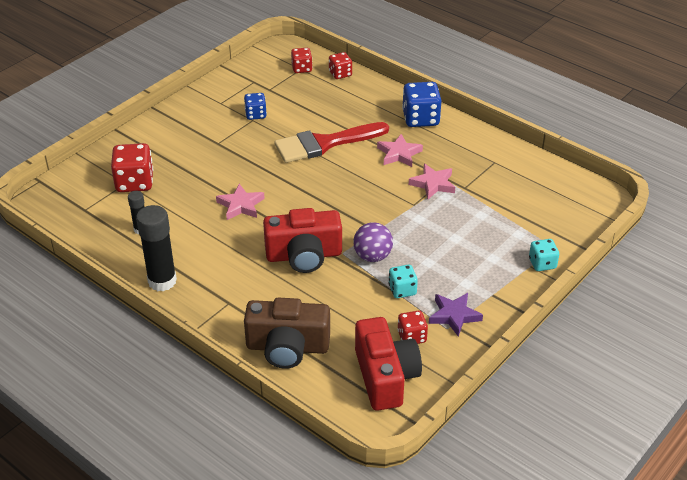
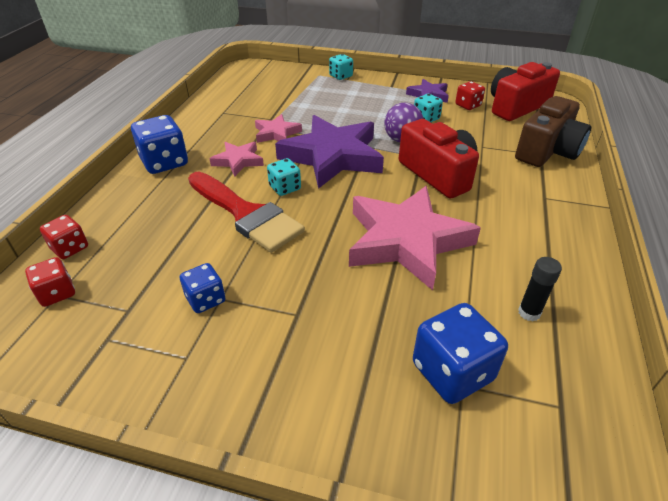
camera: 115 degrees left, 0 degrees up
(134, 182) = (452, 372): red dice -> blue dice
(162, 281) = (577, 253): black glue stick -> none
(241, 205) = (406, 241): pink star -> pink star, size x2.06
(287, 347) = (547, 151): brown camera -> brown camera turned 60 degrees clockwise
(344, 168) = (285, 188): none -> turquoise dice
(372, 205) = (332, 156): none -> purple star

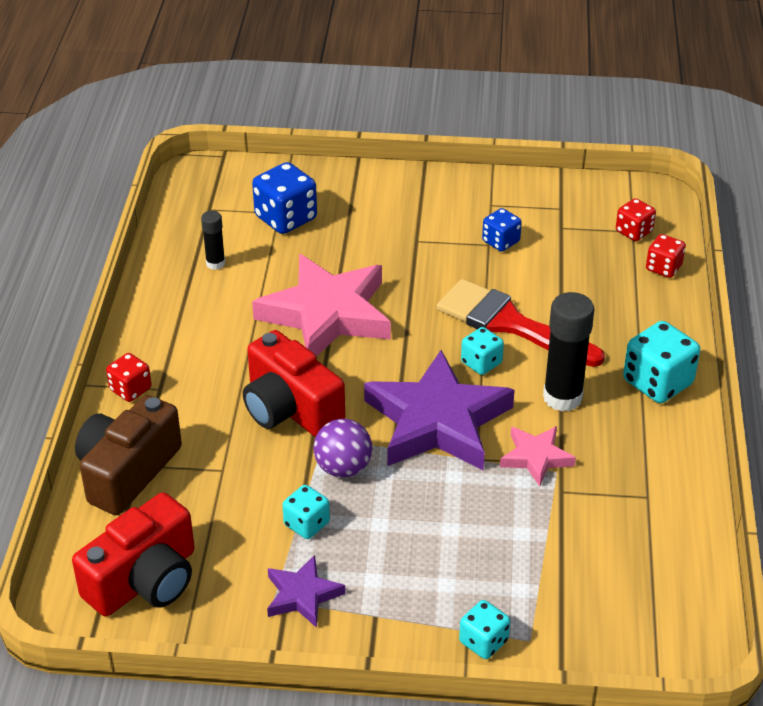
camera: 170 degrees right, 0 degrees up
(164, 162) = (657, 382): blue dice -> turquoise dice
(238, 161) = (562, 397): pink star -> black glue stick
(468, 105) = (231, 572): red dice -> red dice (130, 389)

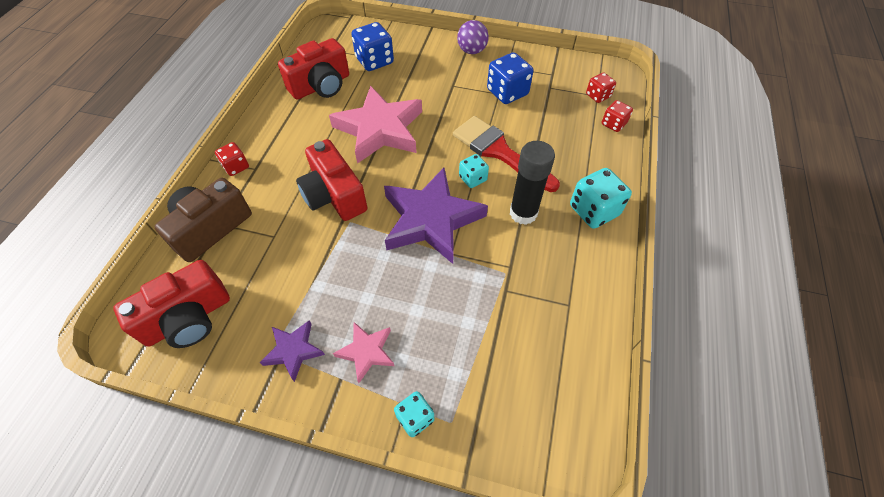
camera: 10 degrees right, 15 degrees up
(215, 263) = (321, 86): black glue stick -> red camera
(306, 524) = (316, 289): turquoise dice -> none
(343, 468) = (355, 247): purple ball -> purple ball (472, 51)
(500, 241) = (507, 92): blue dice -> blue dice, size x1.69
(536, 457) = (493, 259): pink star -> pink star (367, 352)

